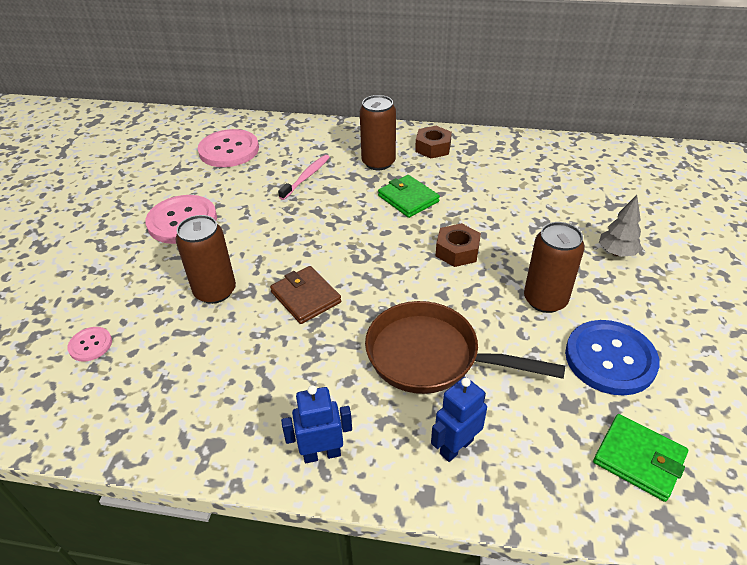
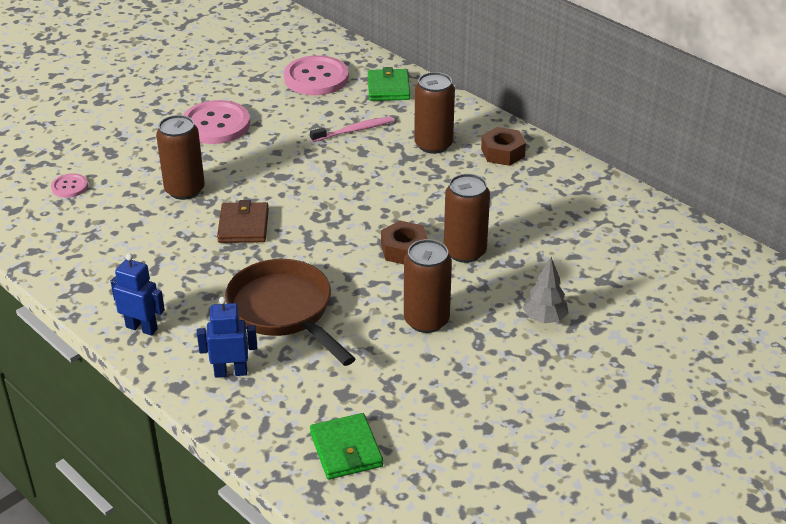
camera: 35 degrees right, 5 degrees down
(408, 199) = (419, 188): green wallet -> green wallet (388, 88)
(500, 230) = (465, 252): none -> brown can
(610, 359) = (418, 385): blue button -> none

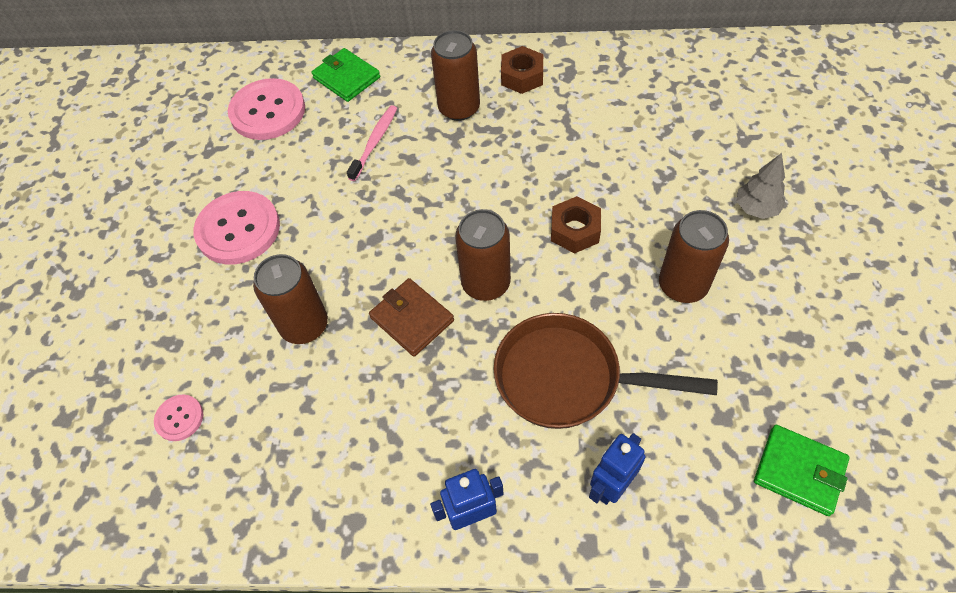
camera: 40 degrees left, 20 degrees up
(465, 252) = (620, 194): brown can -> brown can (486, 283)

